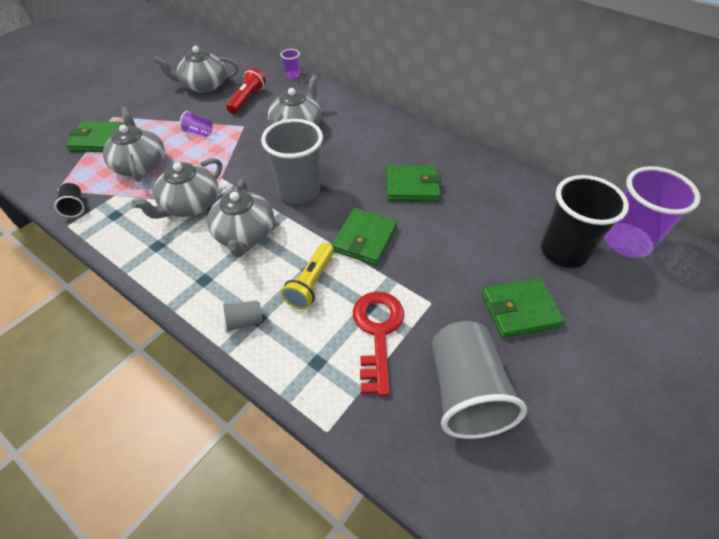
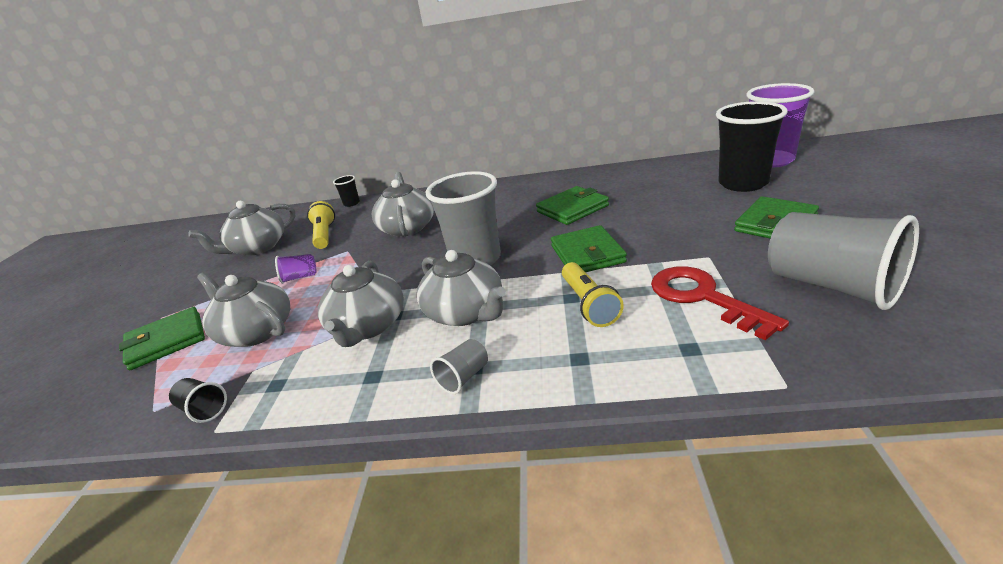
camera: 30 degrees left, 20 degrees down
(243, 322) = (570, 369): grey cup -> grey cup (463, 377)
(247, 99) = (325, 235): red flashlight -> yellow flashlight
(292, 75) = (351, 203): purple cup -> black cup

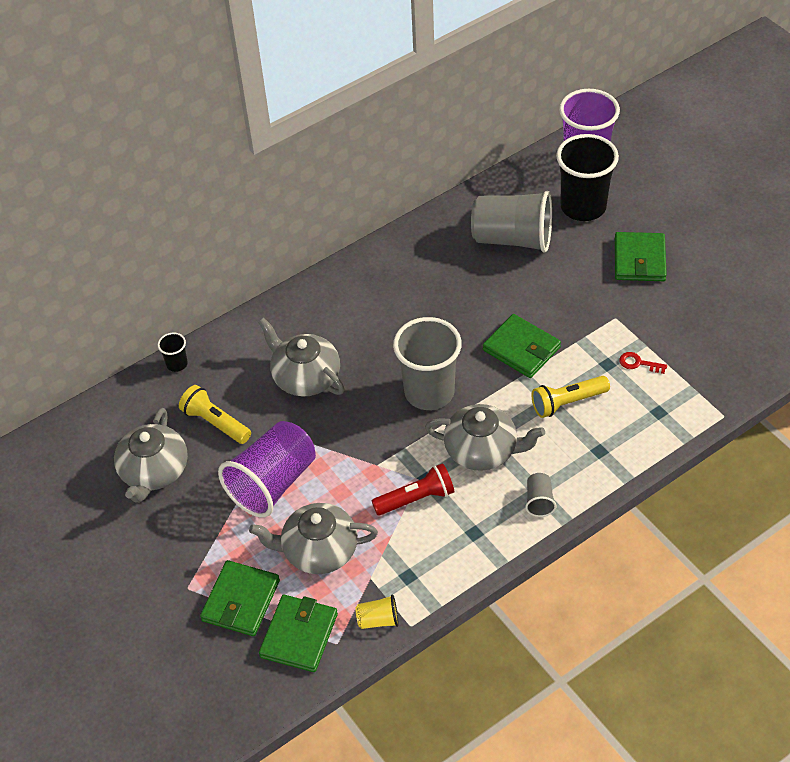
camera: 40 degrees left, 20 degrees up
(203, 410) = (378, 620): black cup -> yellow cup
(300, 277) = (272, 483): purple cup -> purple cup, size x2.29
(368, 327) = (416, 499): grey teapot -> red flashlight
(572, 209) = (456, 292): green wallet -> green wallet (299, 635)
(589, 304) = (567, 402): yellow flashlight -> yellow flashlight turned 120 degrees clockwise
(703, 298) = (638, 363): red key -> red key, size x0.44
(832, 286) = (709, 320): grey cup -> grey cup (512, 239)

